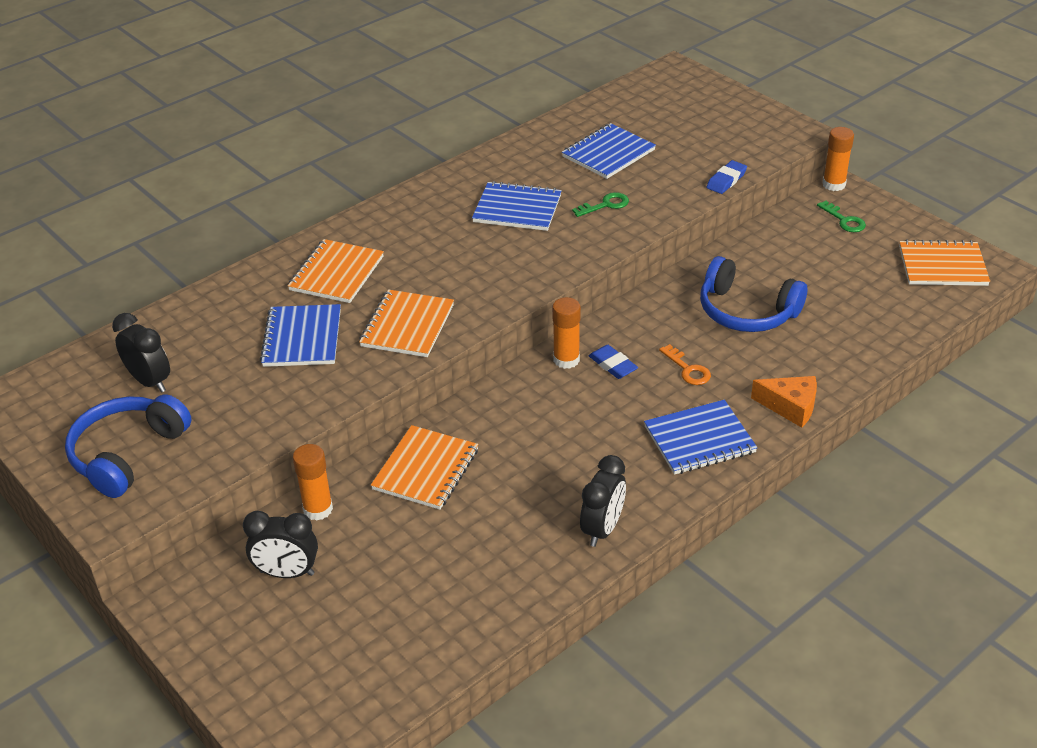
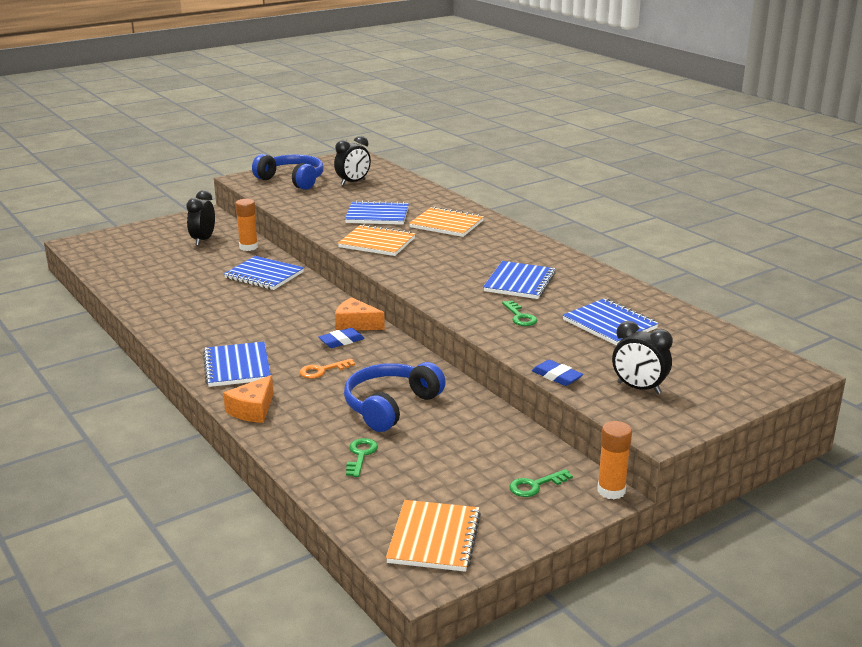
camera: 95 degrees right, 15 degrees down
(426, 469) = (264, 275): orange notebook -> blue notebook
(566, 360) = (356, 324): orange glue stick -> orange cheese
(602, 529) = (172, 324): black clock -> black clock (639, 388)
(842, 319) = (361, 455): none -> green key

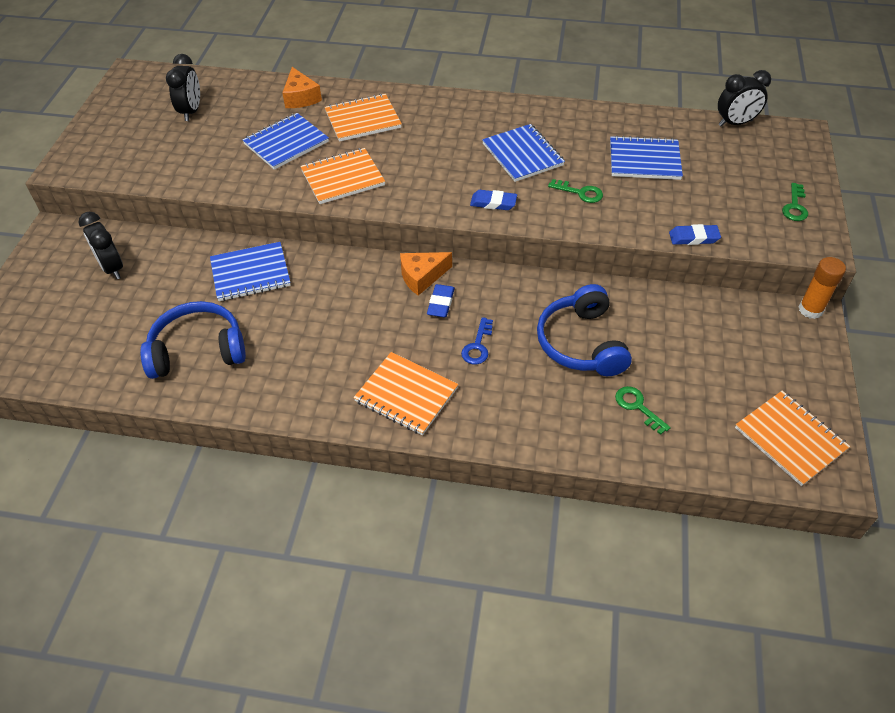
camera: 45 degrees left, 25 degrees up
(237, 366) = (406, 395): blue notebook -> orange notebook
(248, 247) = (175, 248): orange glue stick -> none
(253, 410) = (495, 429): orange cheese -> orange cheese (301, 97)
(292, 180) = (123, 141): blue headphones -> blue headphones (198, 350)
(322, 370) = (477, 346): orange key -> blue key
(447, 294) = (493, 203): none -> blue eraser
(535, 485) = (770, 341): green key -> green key (795, 206)
(639, 388) = (752, 212): black clock -> black clock (735, 123)

